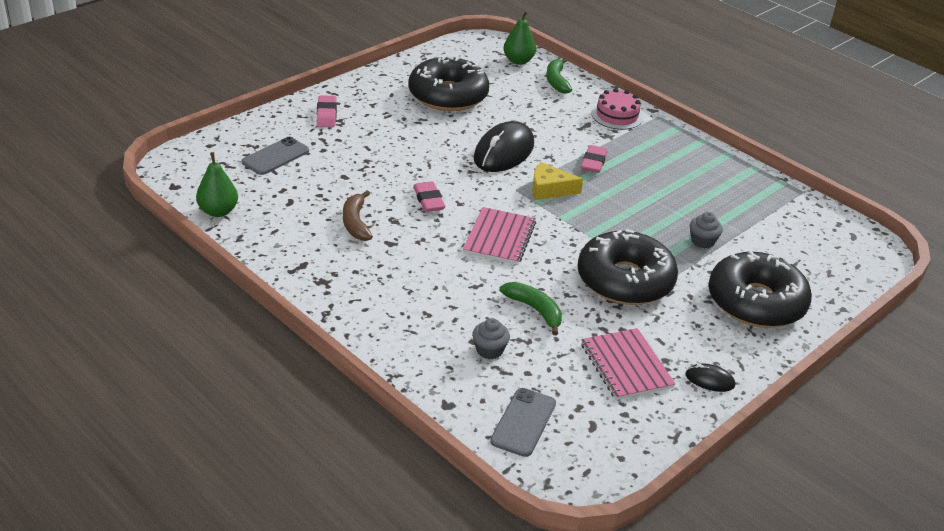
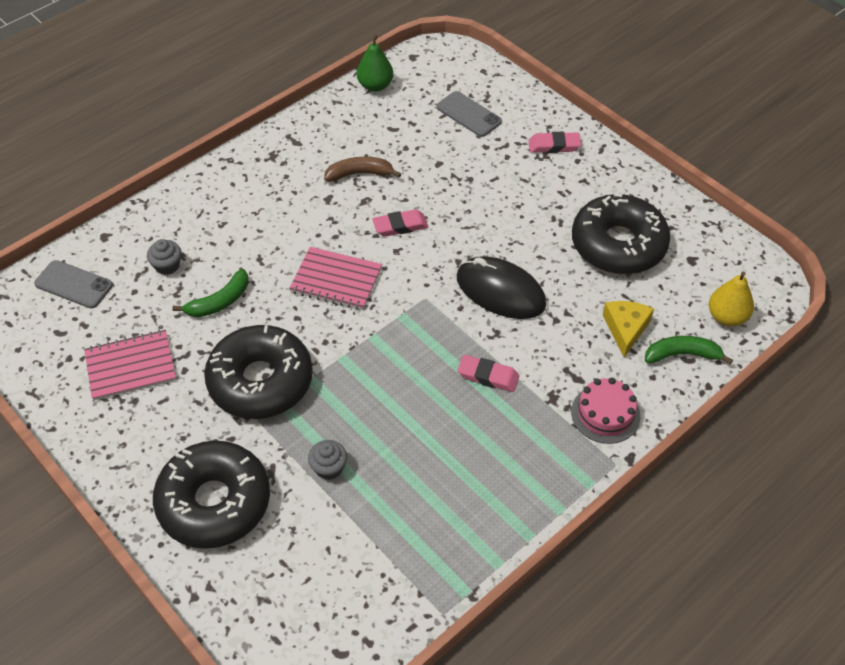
camera: 95 degrees right, 15 degrees up
(518, 61) = (726, 317): green pear -> yellow pear
(549, 189) = (427, 328): yellow cheese -> yellow cheese (626, 329)
(709, 380) = (99, 434): black mouse -> none

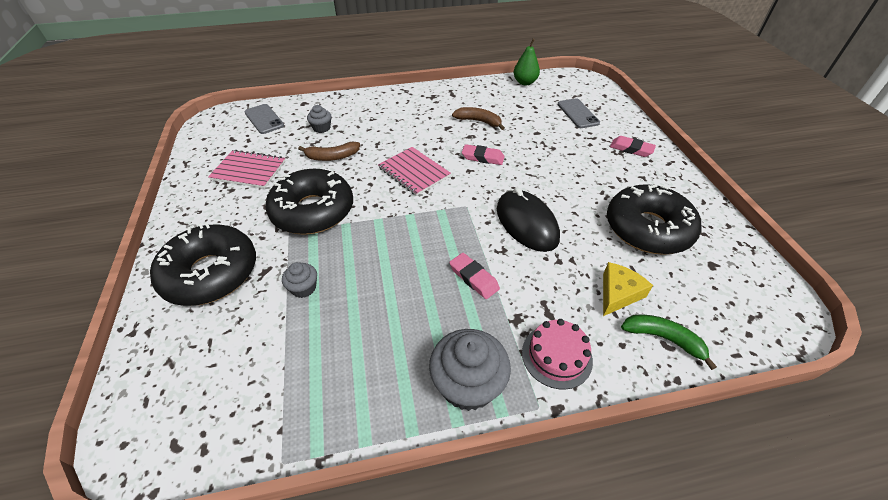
camera: 30 degrees right, 5 degrees down
(219, 302) = (332, 157): green banana -> brown banana
(548, 475) = (468, 384): none -> grey cupcake
(726, 317) = (727, 325): yellow pear -> none

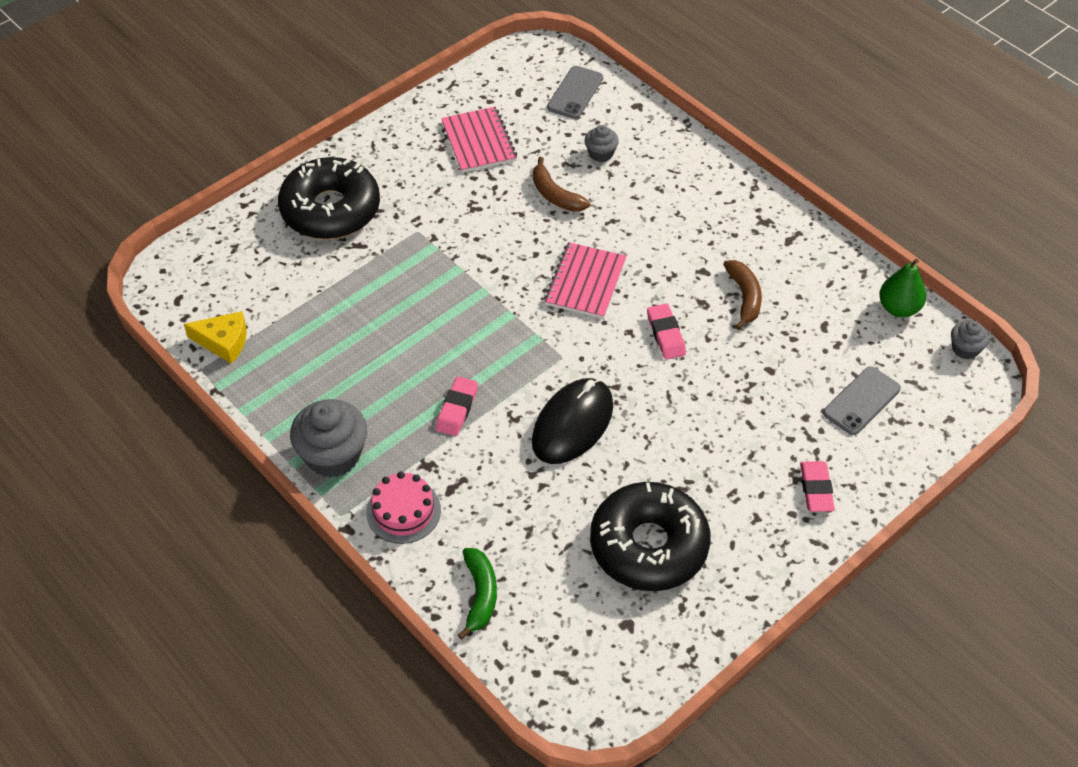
camera: 60 degrees right, 5 degrees up
(303, 288) = (358, 285): grey cupcake -> grey cupcake (965, 349)
(313, 211) = (458, 231): black donut -> none
(618, 293) = (518, 541): yellow cheese -> yellow cheese (224, 342)

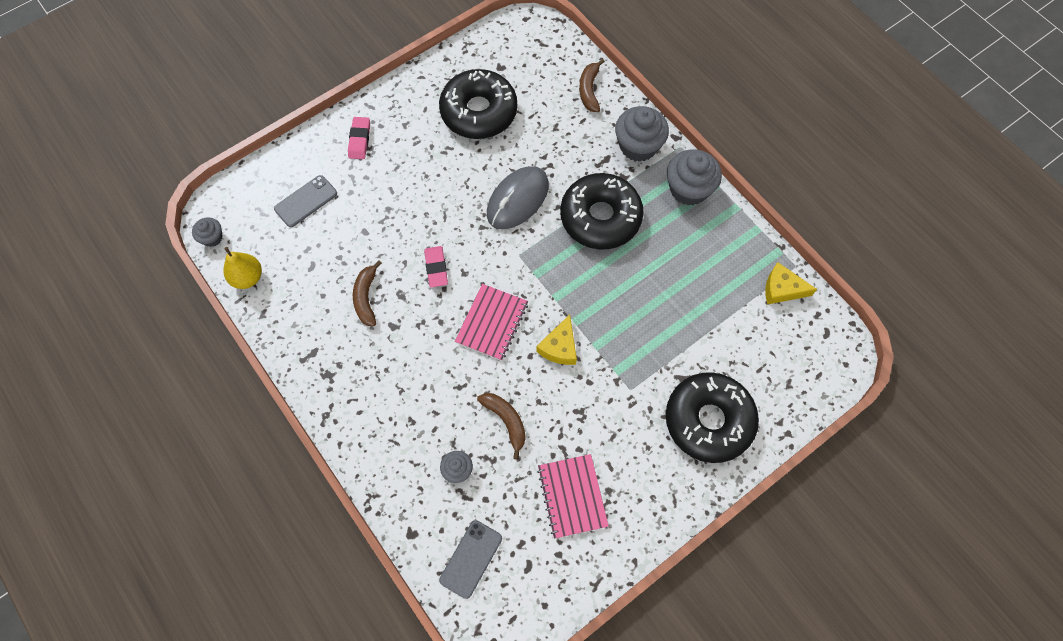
camera: 175 degrees left, 15 degrees up
(403, 511) = (638, 146): pink cake -> grey cupcake
(457, 409) = (600, 217): pink eraser -> black donut
(480, 595) = (589, 90): green banana -> brown banana
(501, 264) = (559, 347): none -> yellow cheese
(572, 424) = (517, 199): black mouse -> grey mouse
(898, 308) = (248, 277): green pear -> yellow pear

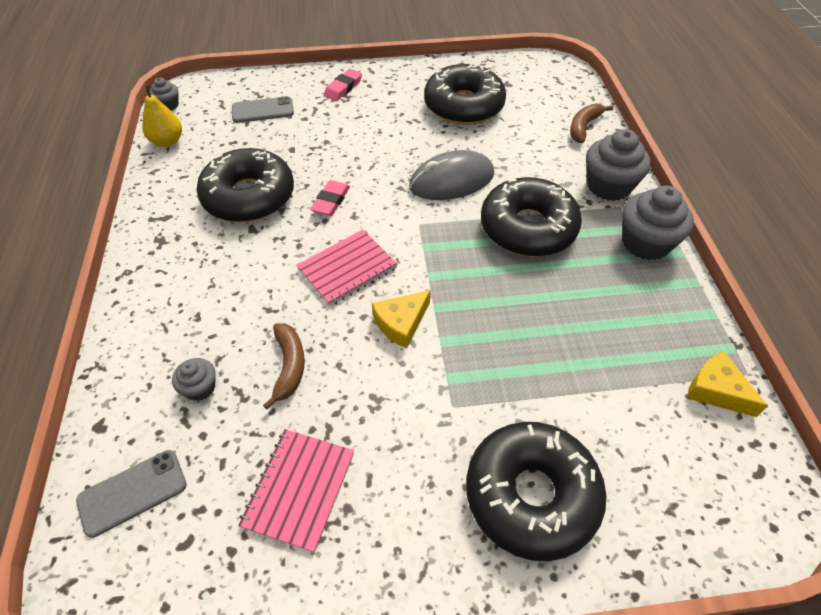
camera: 30 degrees right, 15 degrees down
(366, 297) = (249, 196): brown banana -> black donut

